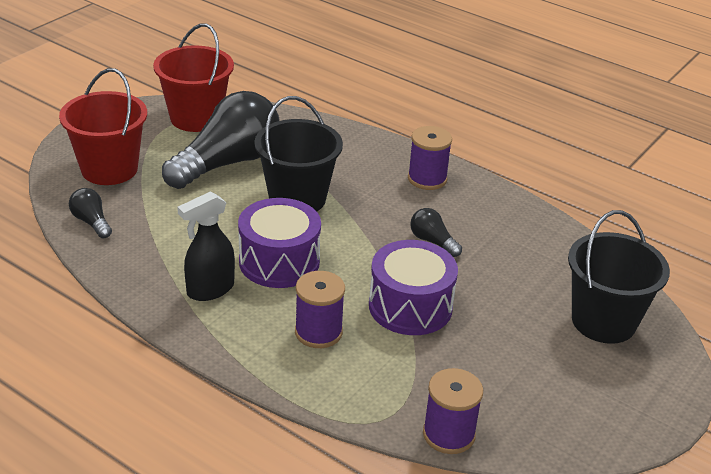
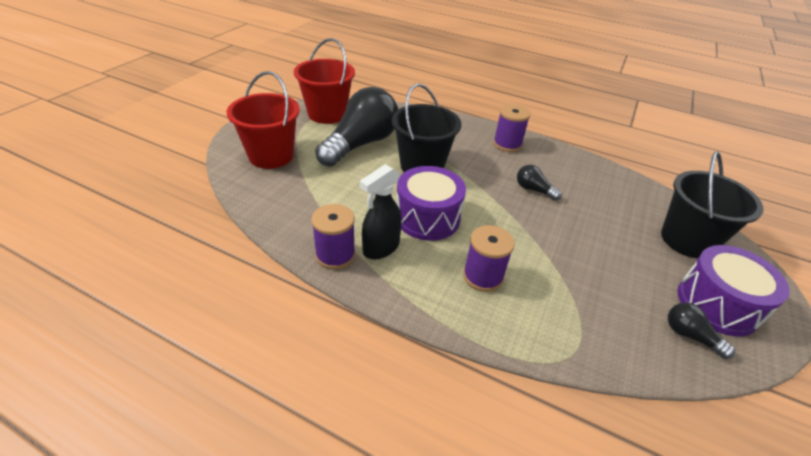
camera: 10 degrees left, 5 degrees up
(91, 222) = (266, 199): black light bulb -> black light bulb (690, 336)
(410, 306) = (543, 244): purple drum -> purple drum (717, 304)
(448, 434) = (633, 362): purple spool -> purple spool (335, 255)

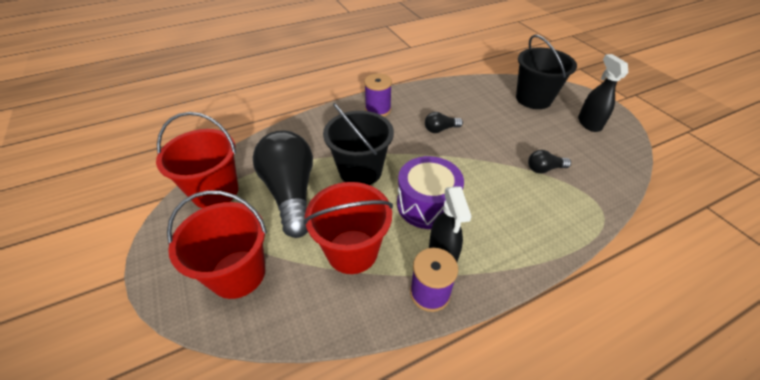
camera: 50 degrees left, 5 degrees up
(336, 197) = (352, 251): none -> red bucket
(483, 276) = (511, 210): purple spool -> none
(690, 336) = (607, 149): black light bulb -> black light bulb (544, 169)
(717, 304) = (589, 123): purple drum -> black spray bottle

